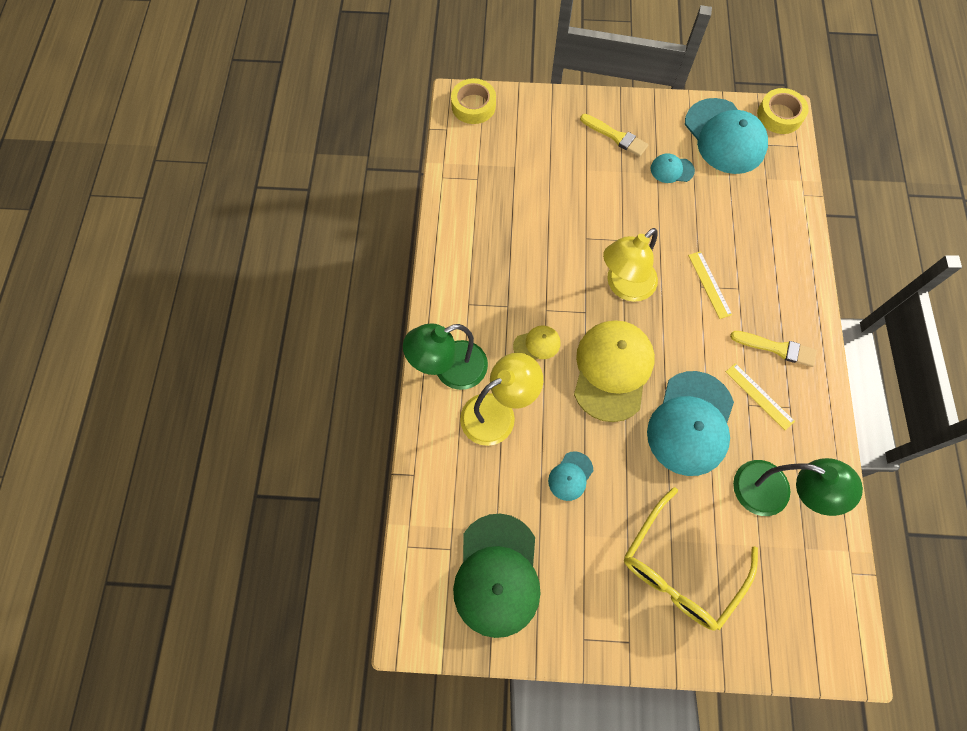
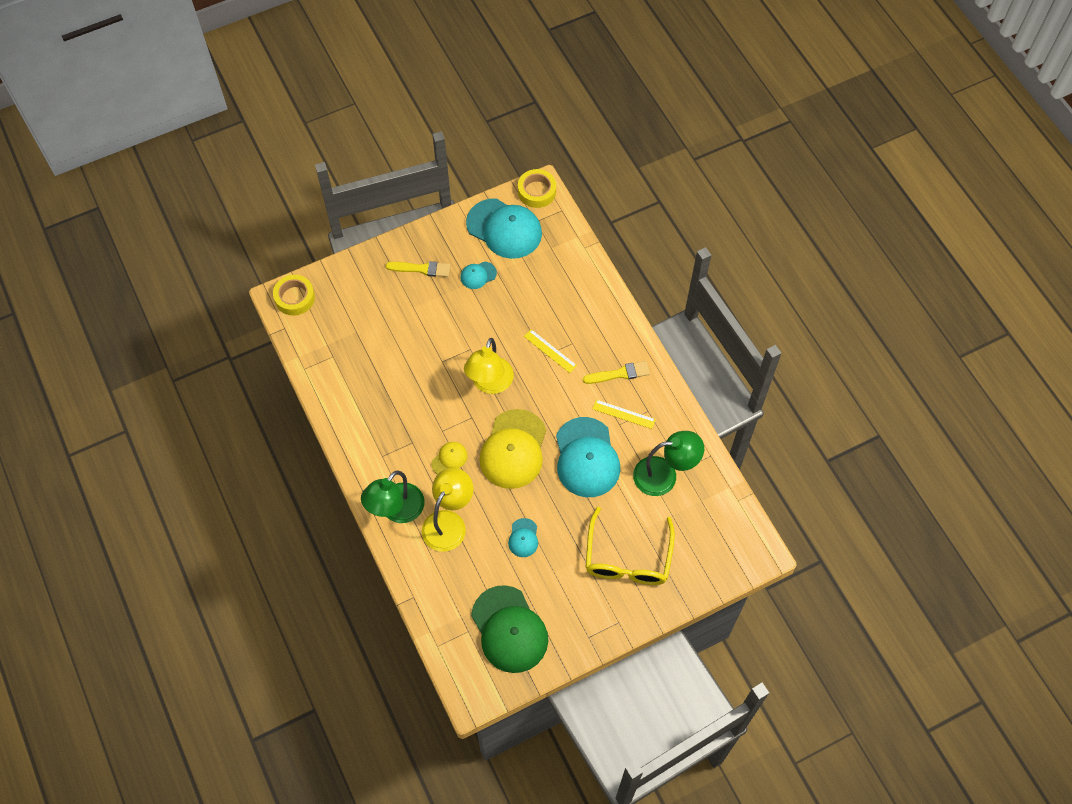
camera: 30 degrees left, 5 degrees down
(612, 370) = (513, 449): yellow cap -> yellow cap turned 150 degrees counterclockwise

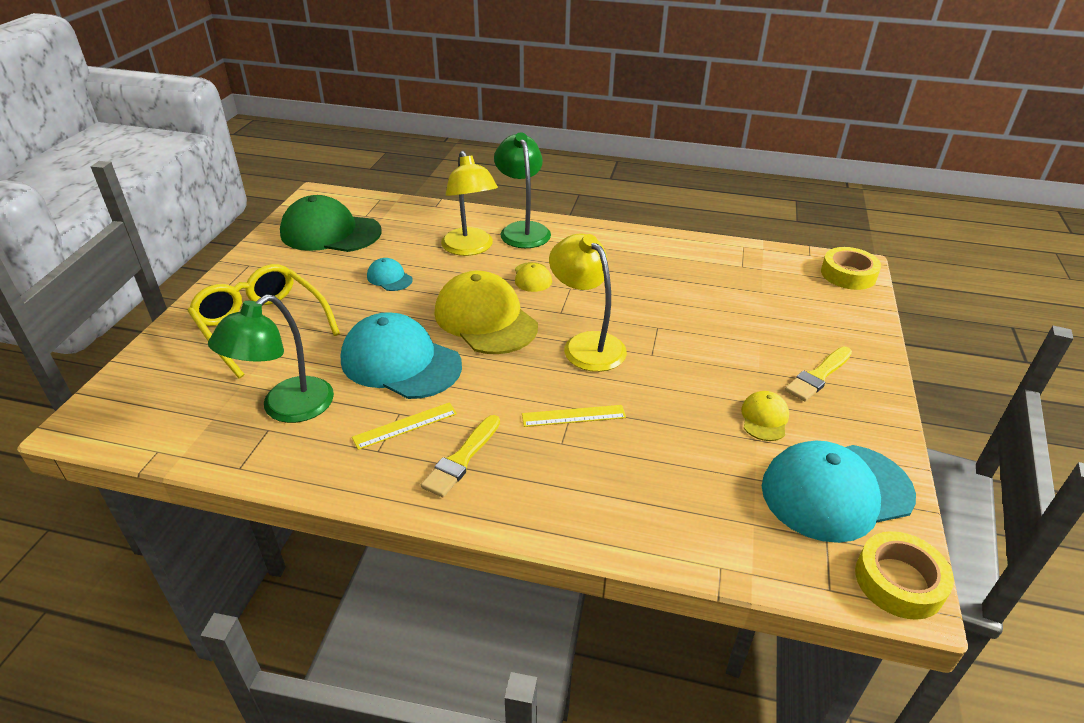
camera: 130 degrees right, 25 degrees down
(478, 275) = (764, 418): turquoise cap -> yellow cap

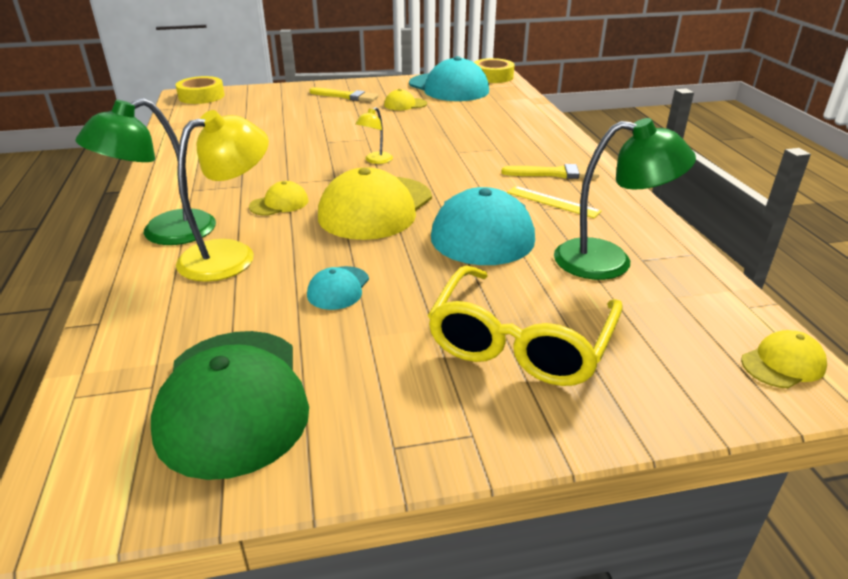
camera: 115 degrees left, 5 degrees down
(107, 424) = (783, 363): none -> yellow cap
(573, 416) = (466, 150): yellow ruler -> none
(586, 344) = (375, 160): yellow lamp -> yellow lamp, size x0.49

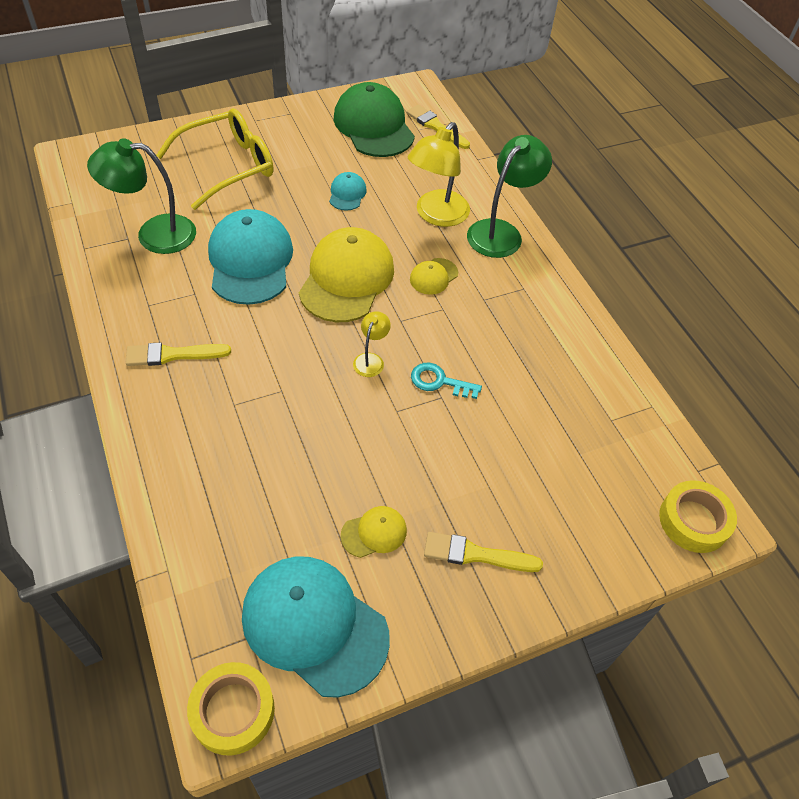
camera: 165 degrees right, 20 degrees up
(113, 389) = (435, 126): none -> yellow brush
(323, 148) = (439, 381): none -> turquoise key
(520, 342) = (227, 166): yellow glasses -> yellow glasses turned 45 degrees clockwise
(553, 202) = (184, 304): yellow ruler -> none
(783, 363) = (78, 165): yellow cap -> none

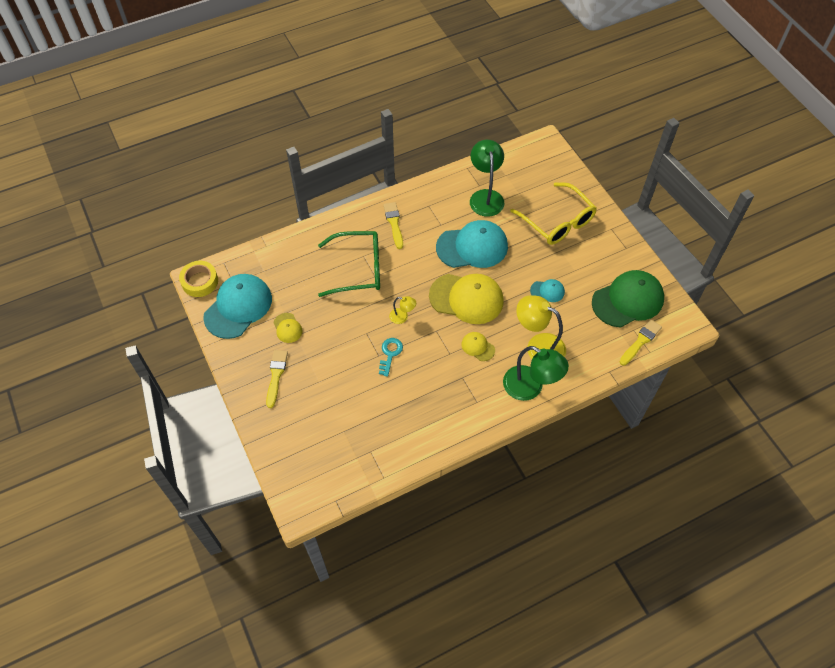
camera: 90 degrees right, 5 degrees up
(261, 414) = (358, 269): none -> green glasses
(693, 521) = (300, 493): yellow tape -> none

